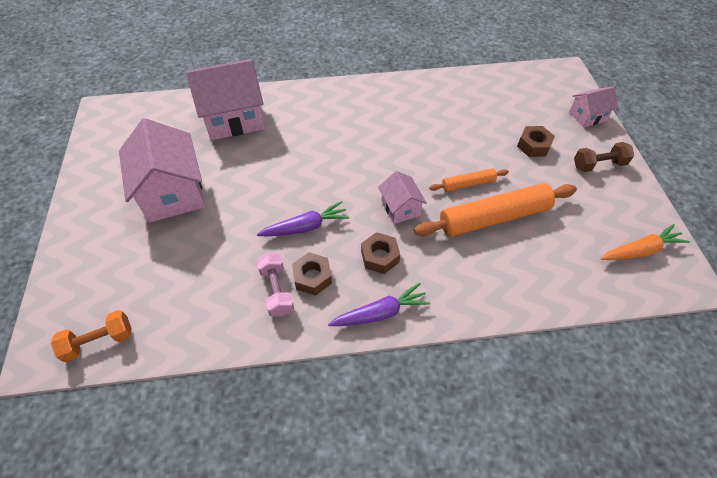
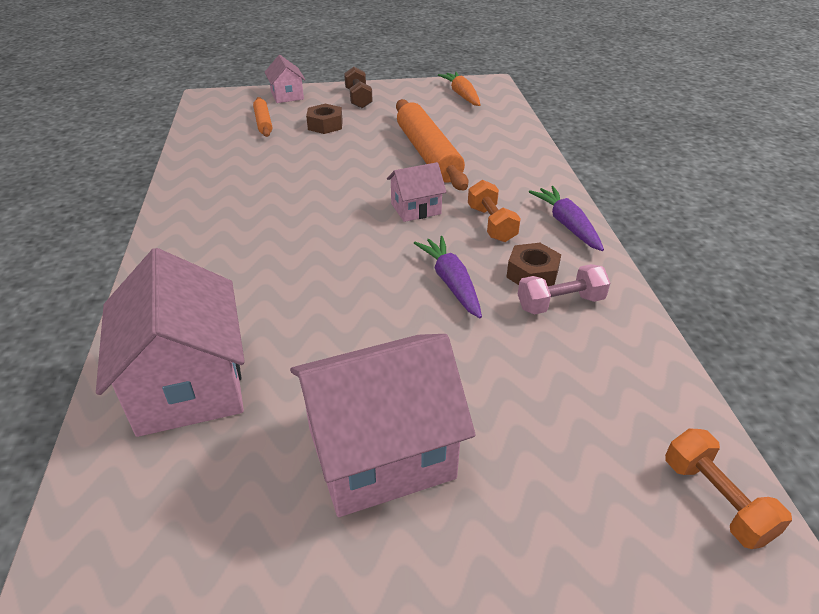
camera: 90 degrees left, 15 degrees down
(380, 257) = (491, 224): brown nut -> orange dumbbell
(468, 184) = (379, 164): orange rolling pin -> orange rolling pin (263, 122)

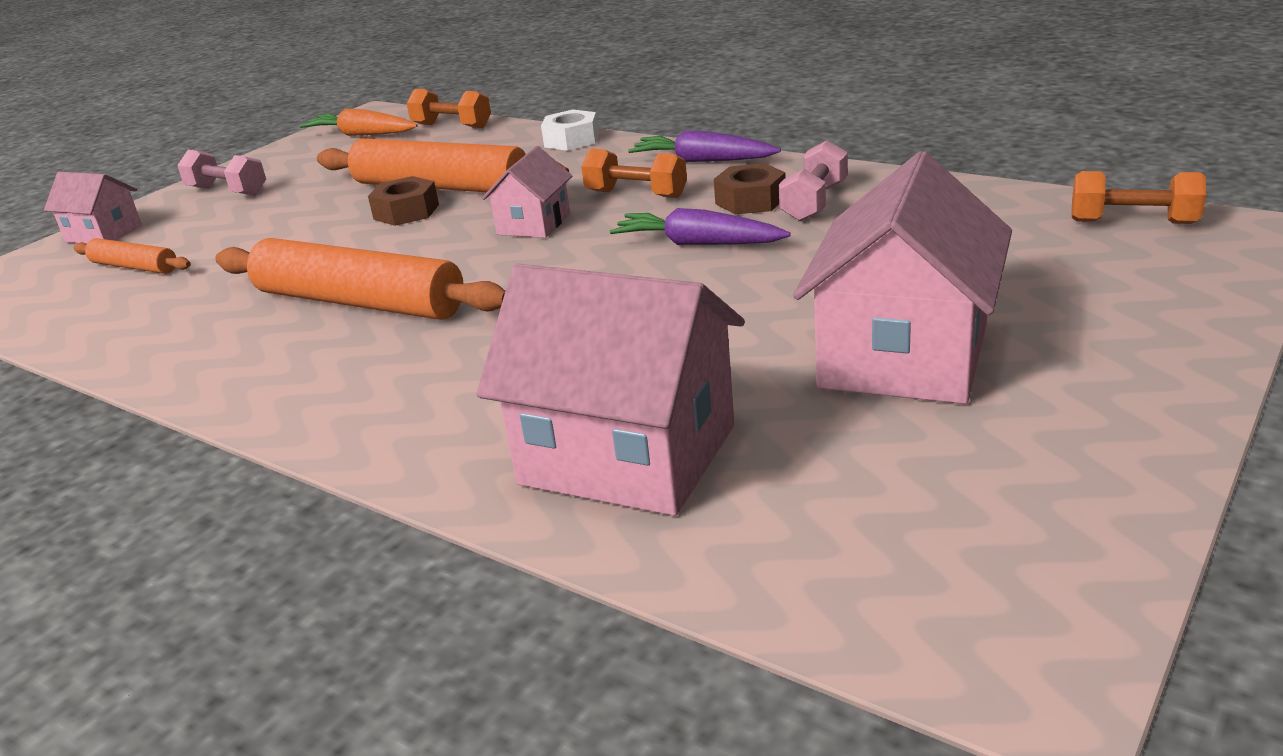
camera: 45 degrees left, 10 degrees down
(280, 203) = (359, 302): none -> orange rolling pin
(325, 125) = (241, 228): brown nut -> brown nut (406, 212)
(358, 98) = (227, 191): brown dumbbell -> pink dumbbell
(505, 114) = (452, 126): none -> orange dumbbell
(536, 162) = (571, 140): none -> white nut

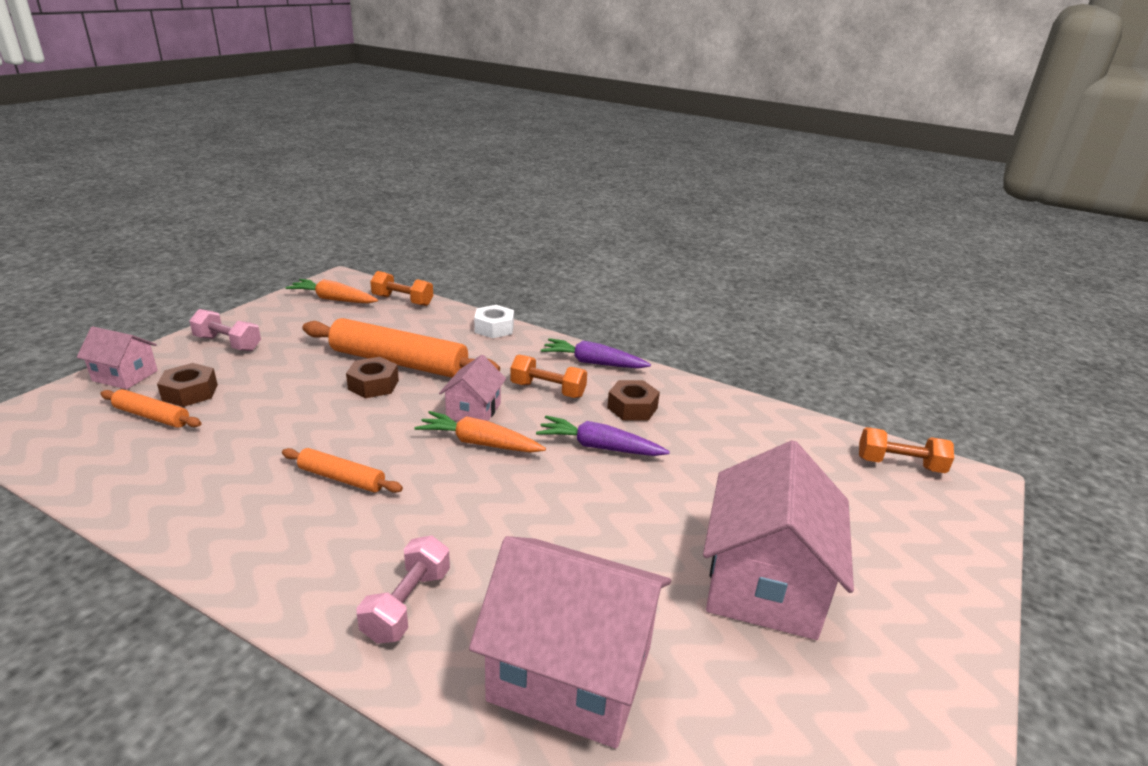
camera: 10 degrees left, 0 degrees up
(180, 241) = (190, 392): none -> brown nut
(359, 302) = (341, 478): orange rolling pin -> orange rolling pin, size x0.50
(537, 254) = (479, 443): none -> orange carrot
(814, 202) = (678, 415): pink dumbbell -> pink dumbbell (407, 604)

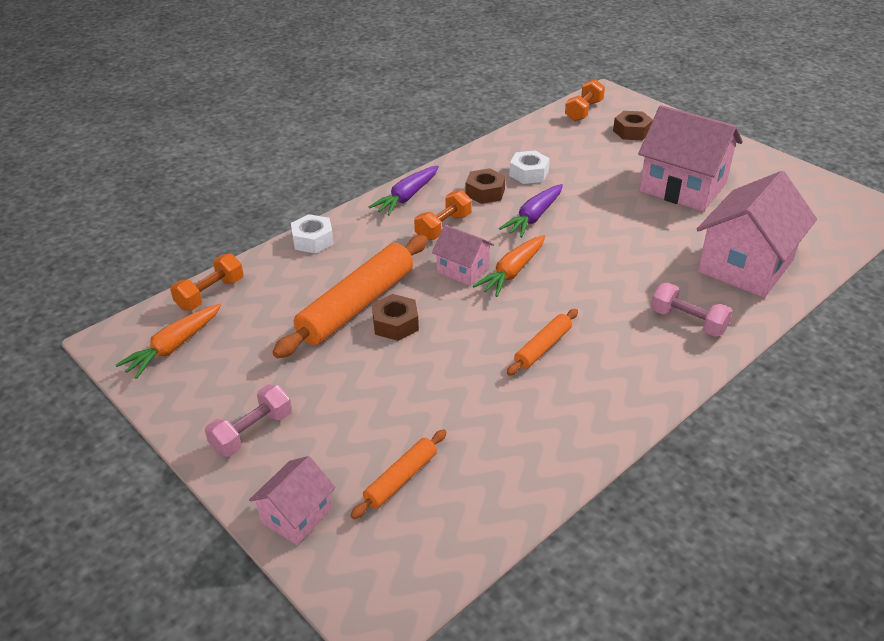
camera: 70 degrees left, 10 degrees up
(190, 392) = (360, 454): brown nut -> brown nut (631, 131)
(696, 434) = (529, 173): none -> white nut

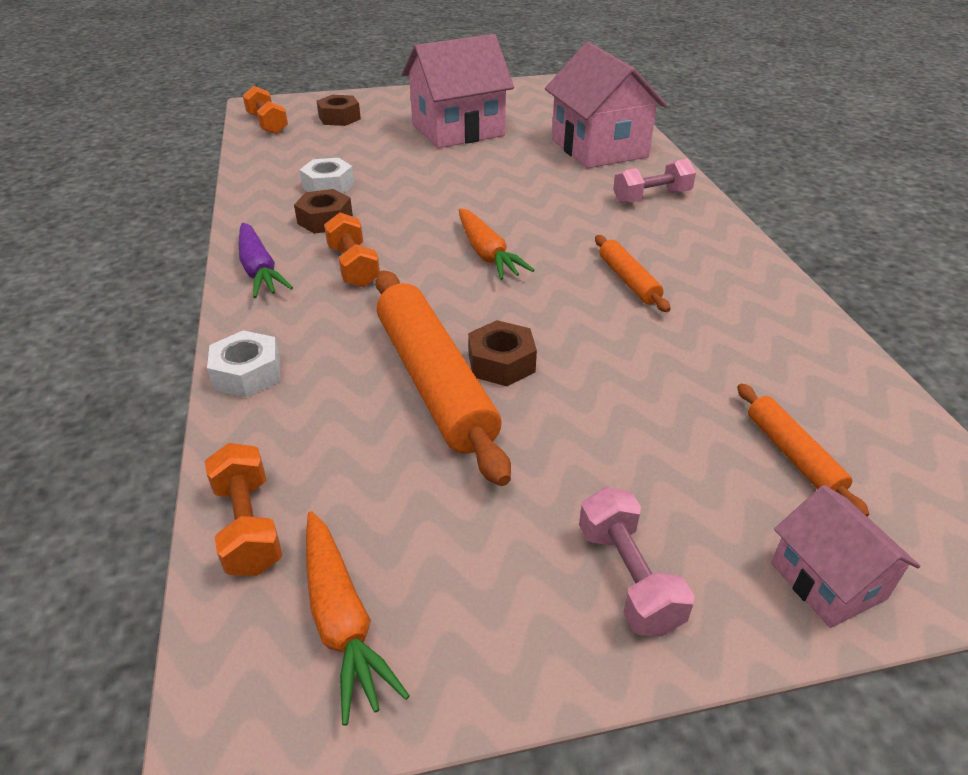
camera: 60 degrees left, 0 degrees up
(463, 269) = (448, 281): pink house -> none
(533, 217) = (408, 210): purple carrot -> none

